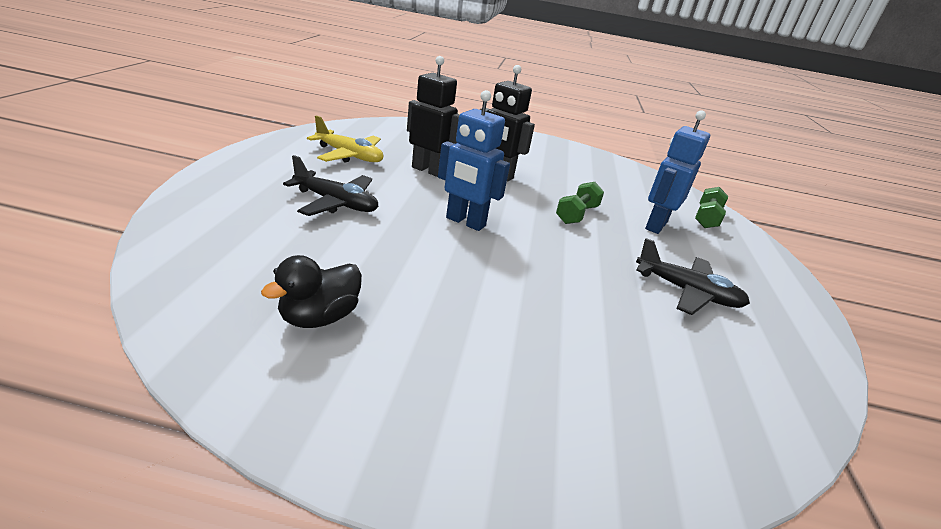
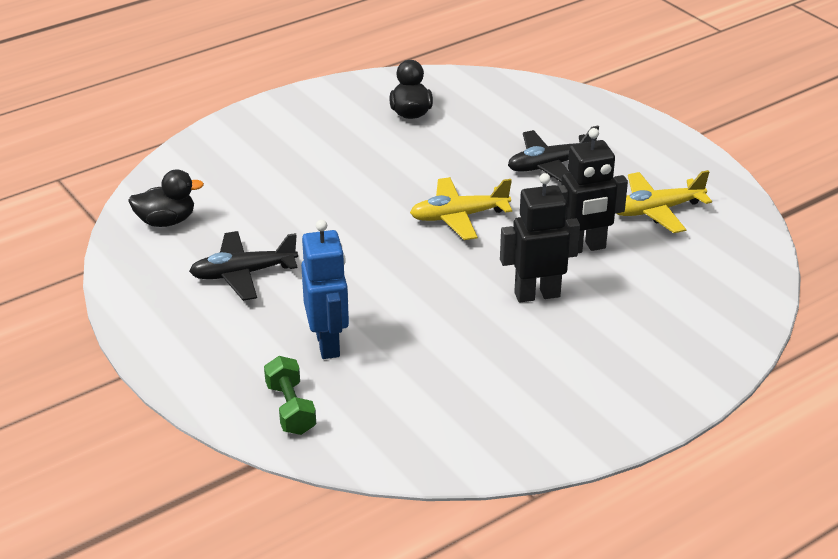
camera: 140 degrees right, 5 degrees up
(465, 222) = (459, 217): blue robot -> yellow plane
(576, 214) = (404, 297): green dumbbell -> none
(745, 389) = (166, 221): none -> black duck

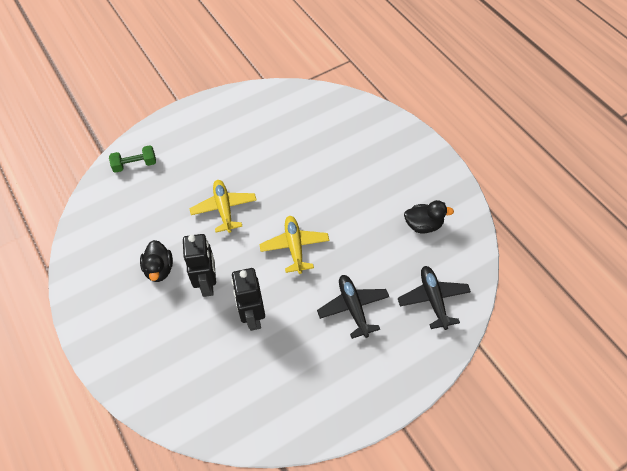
camera: 95 degrees right, 20 degrees up
(166, 221) = (302, 106): black duck -> black duck (159, 269)
(243, 274) = (249, 142): black plane -> black plane (433, 299)
(328, 344) = (182, 180): blue robot -> none
(657, 210) = (292, 372): yellow plane -> yellow plane (224, 209)

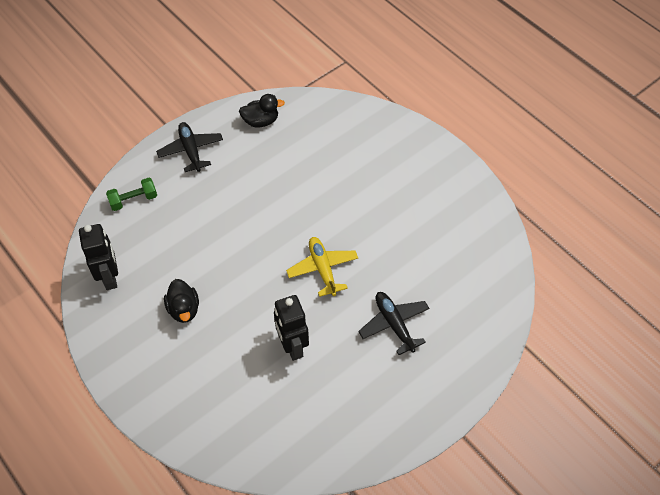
camera: 10 degrees left, 0 degrees up
(208, 284) = (238, 318): black robot -> black robot (110, 277)
(224, 209) = (240, 237): yellow plane -> none
(423, 225) = (451, 231): black duck -> black duck (261, 121)
(433, 299) = (473, 306): black plane -> black plane (191, 150)

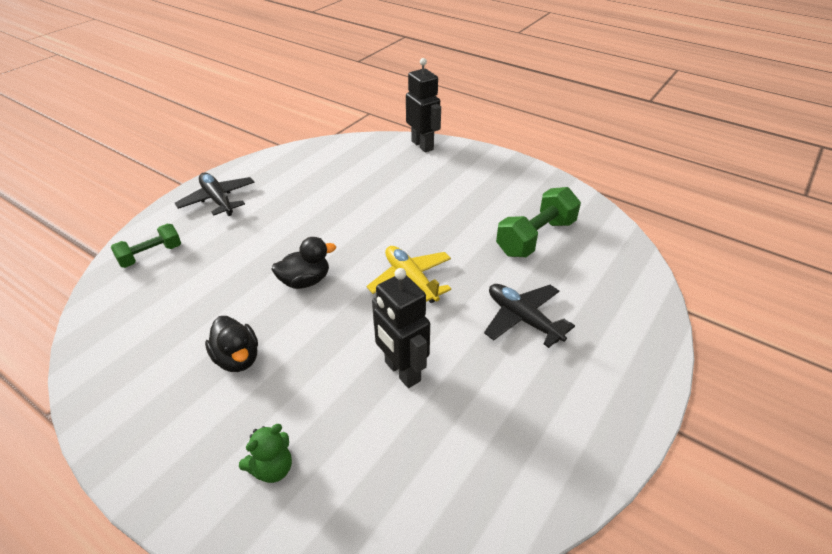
camera: 15 degrees left, 15 degrees down
(110, 277) = (124, 342): black robot -> black robot (422, 145)
(193, 395) = (272, 468): none -> green teddy bear
(261, 121) = (294, 165): black duck -> black duck (305, 281)
(437, 249) = (535, 237): none -> green dumbbell

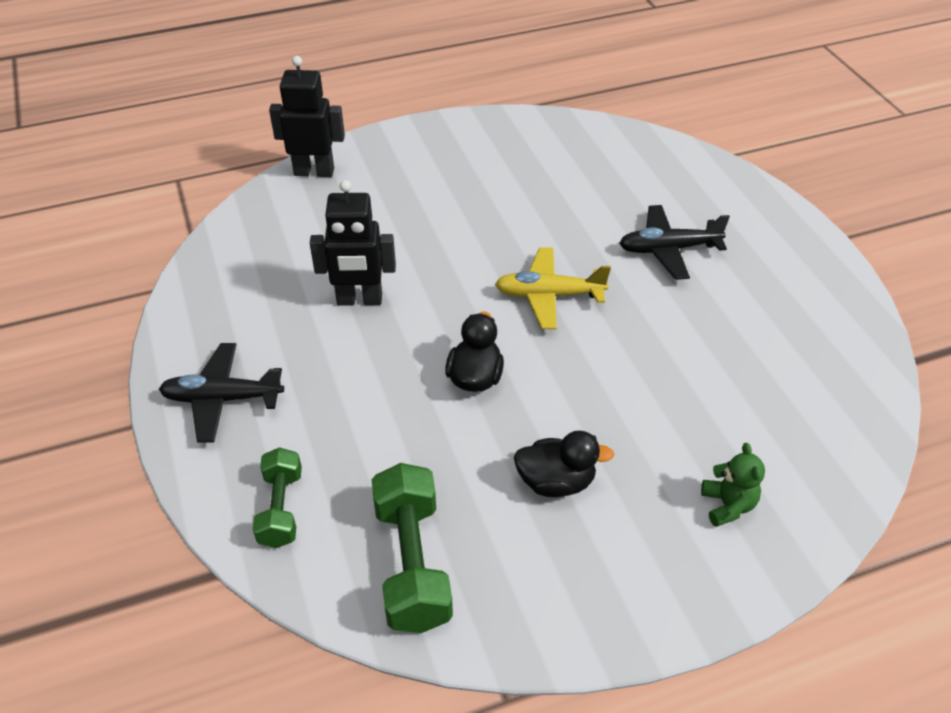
camera: 55 degrees left, 5 degrees up
(402, 371) = (672, 361): black robot -> black robot (359, 300)
(535, 237) = (565, 180): green dumbbell -> green dumbbell (412, 563)

